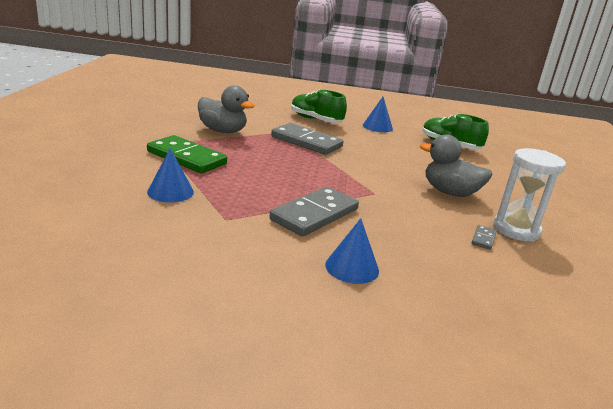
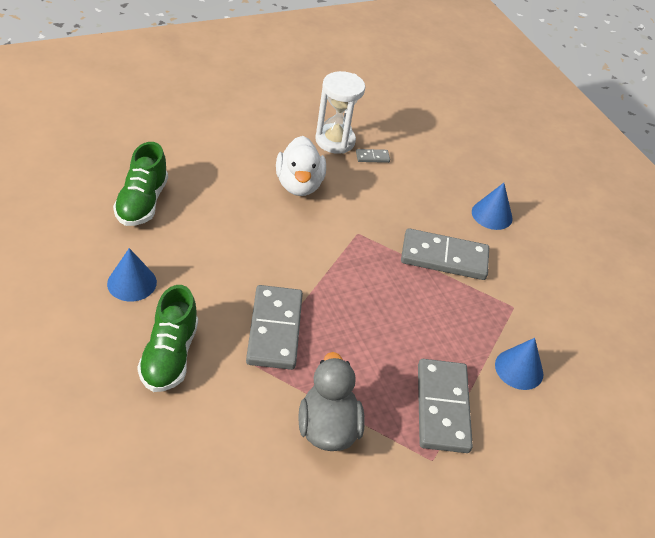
camera: 125 degrees left, 20 degrees up
(186, 158) = (442, 407): green domino -> grey domino
(450, 192) = (299, 185): grey duck -> white duck

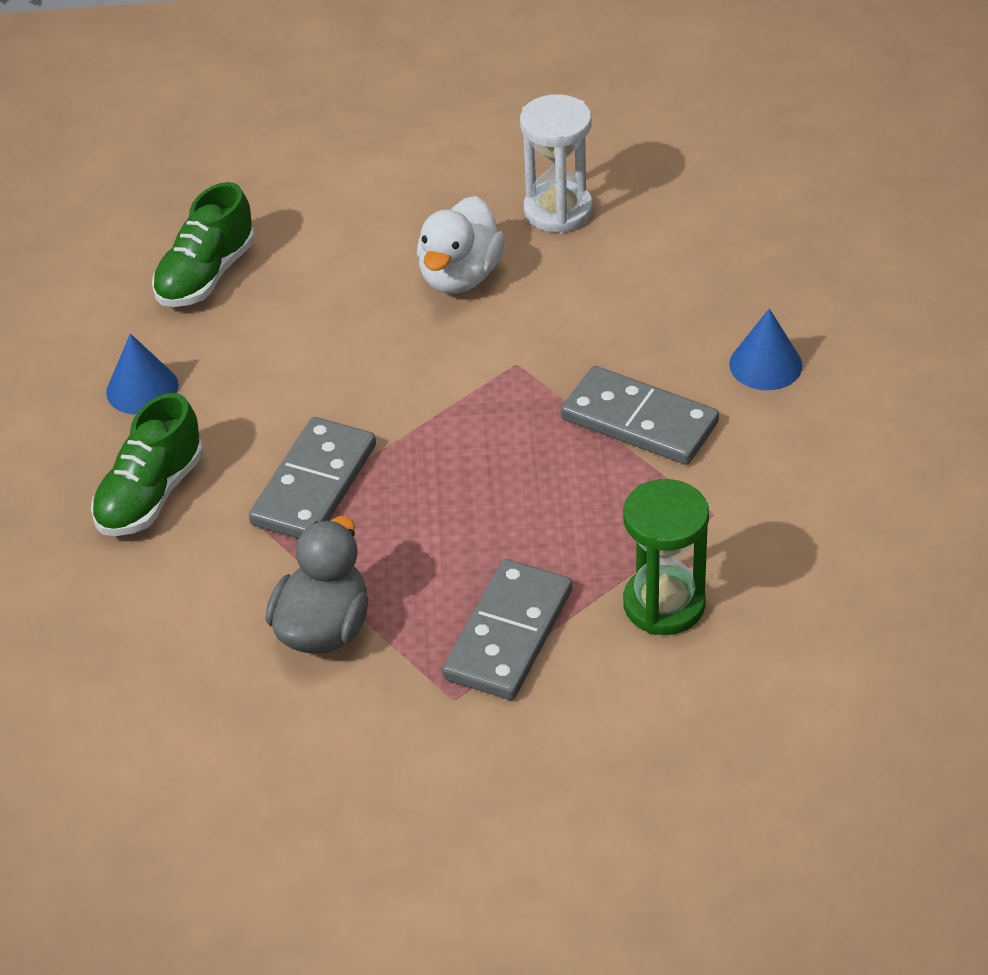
camera: 30 degrees right, 0 degrees up
(372, 157) = (608, 244): grey domino -> none
(519, 369) = (664, 604): blue cone -> green hourglass

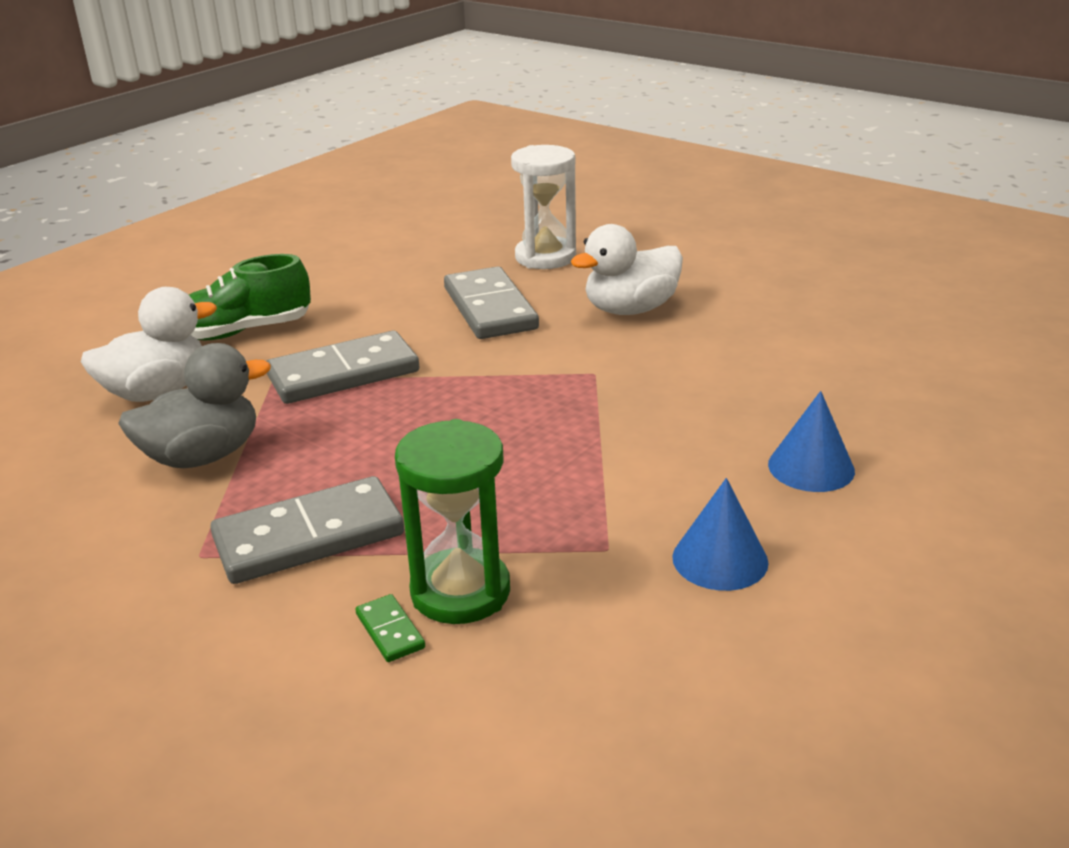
camera: 40 degrees right, 15 degrees down
(142, 388) = (335, 281): blue cone -> blue cone (720, 559)
(180, 600) = (157, 392): none -> white duck
(206, 275) = (465, 246): green shoe -> none
(558, 211) = (761, 304): white hourglass -> white hourglass (545, 257)
(639, 420) = (639, 451): grey domino -> grey domino (490, 308)
(658, 659) = (390, 631): none -> green domino

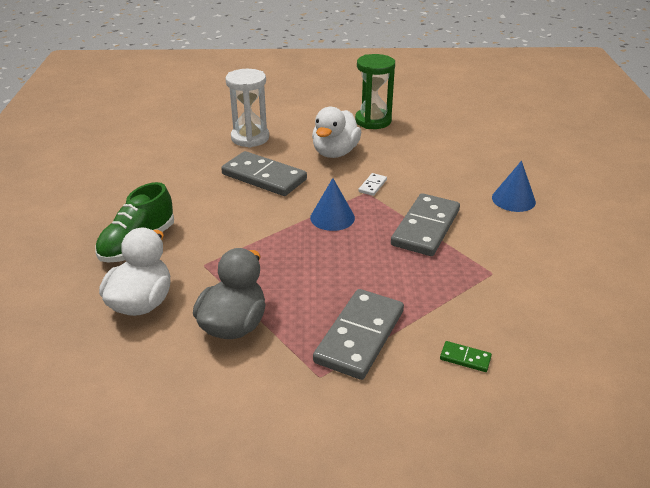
camera: 40 degrees left, 5 degrees up
(343, 374) = (240, 244): grey domino -> grey domino (426, 228)
(460, 591) = (466, 324): green hourglass -> green hourglass (373, 121)
(615, 368) = (372, 186): none -> white domino
(720, 559) = (538, 255): blue cone -> blue cone (332, 217)

